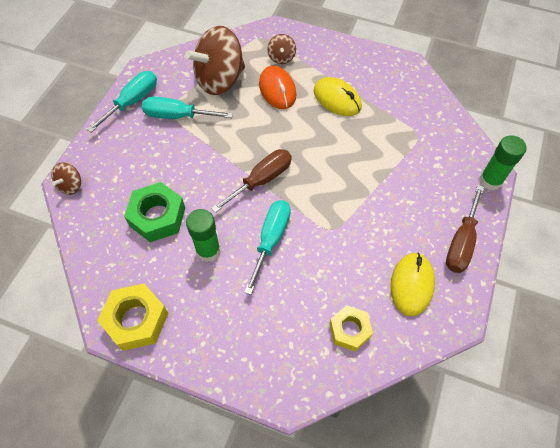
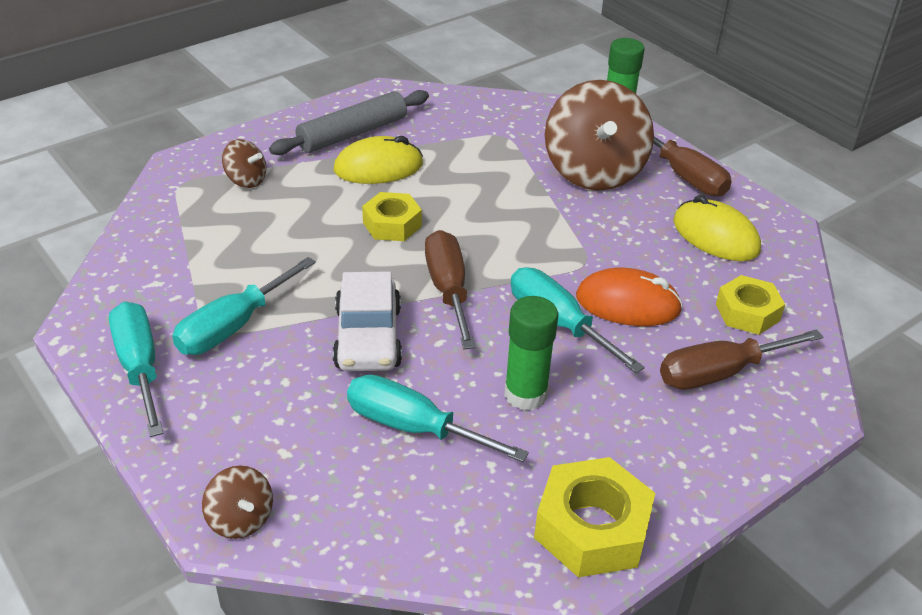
camera: 60 degrees left, 20 degrees down
(157, 216) = (413, 427): green nut -> turquoise screwdriver
(204, 167) = (368, 337): none -> white car
(220, 80) = (214, 254): brown spinning top -> brown spinning top (593, 172)
(277, 90) = (301, 208): orange mouse -> orange mouse (628, 303)
(285, 335) = (719, 373): none -> brown screwdriver
(294, 130) = (392, 224): none -> yellow nut
(356, 73) = (352, 133): none -> grey rolling pin

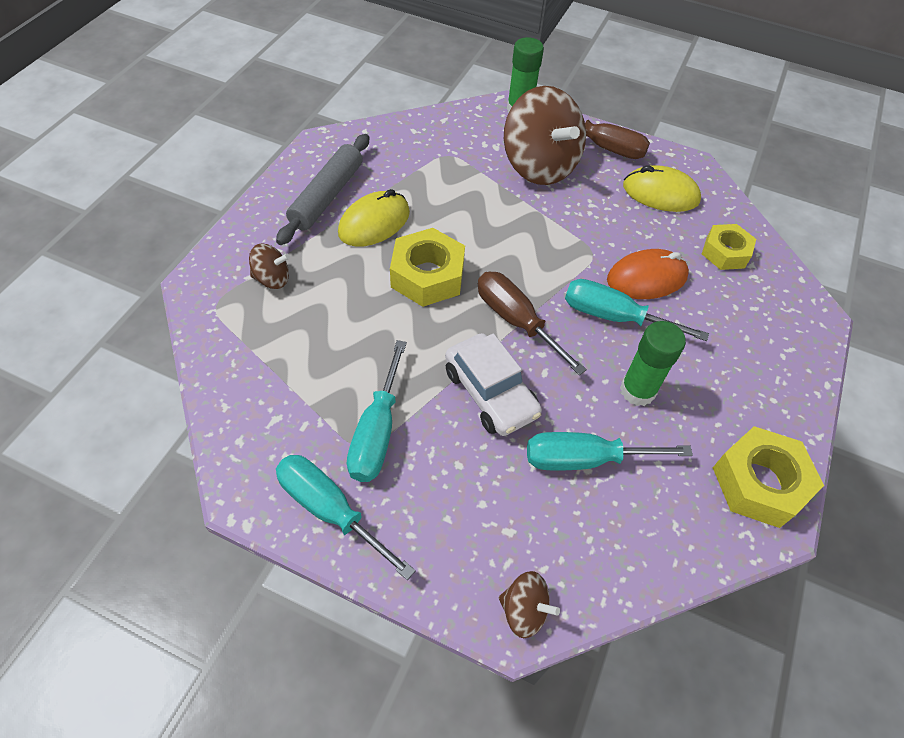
camera: 30 degrees left, 15 degrees up
(392, 224) = (427, 276): yellow nut -> yellow nut, size x1.50
(719, 373) = (744, 312): brown screwdriver -> none

